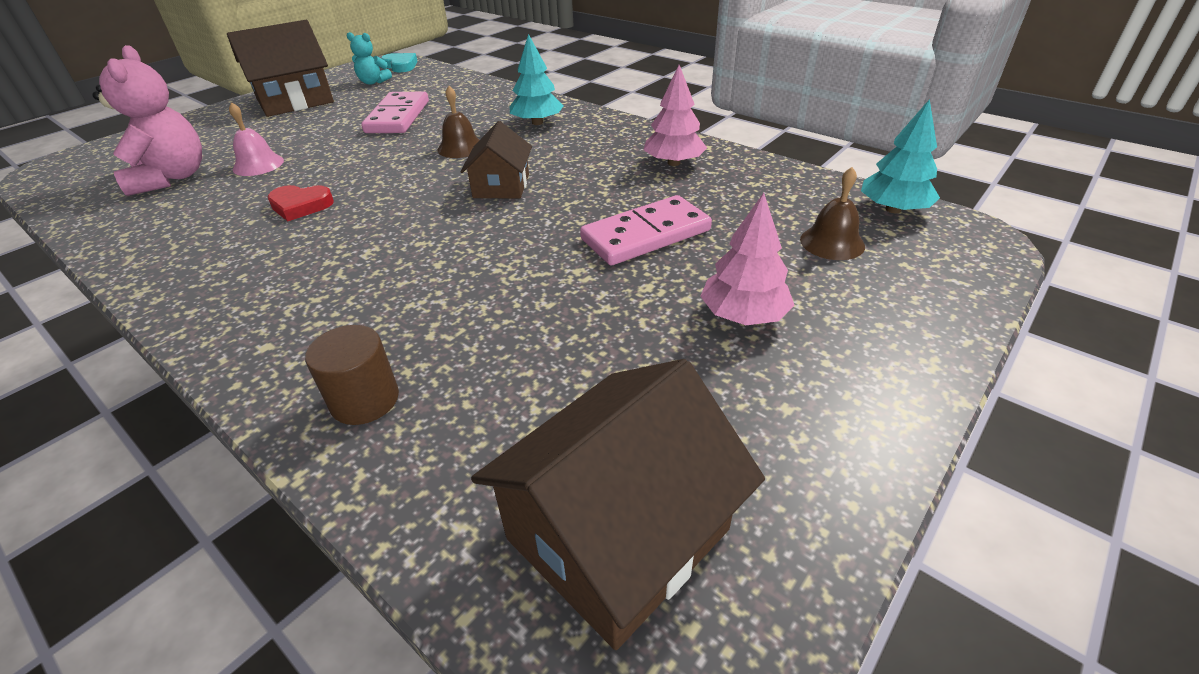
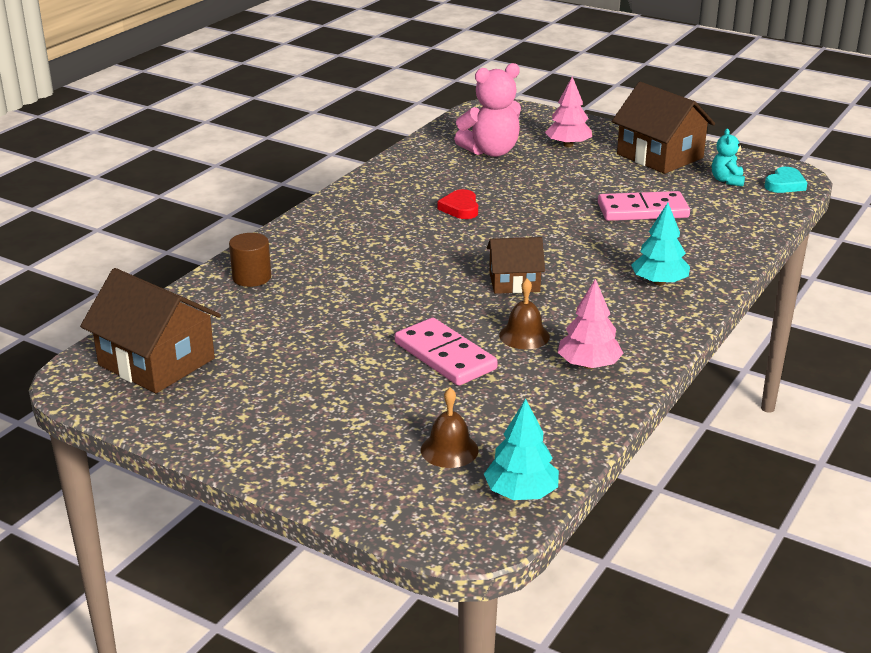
camera: 80 degrees right, 10 degrees down
(258, 165) = (522, 175): pink bell -> none
(460, 147) = (584, 252): brown bell -> brown bell (524, 335)
(743, 315) = (338, 401): pink tree -> pink tree (568, 145)

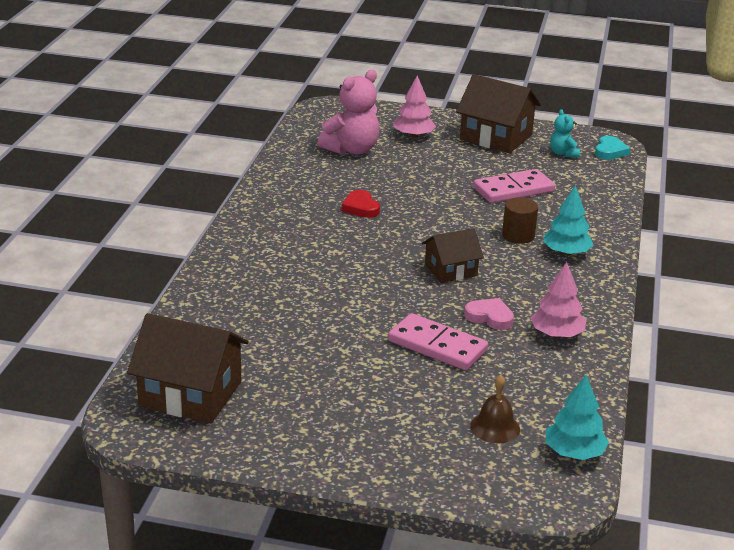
camera: 20 degrees left, 0 degrees up
(251, 277) = (220, 300): brown cylinder -> brown cylinder (518, 235)
(524, 335) = (490, 317): brown bell -> pink heart

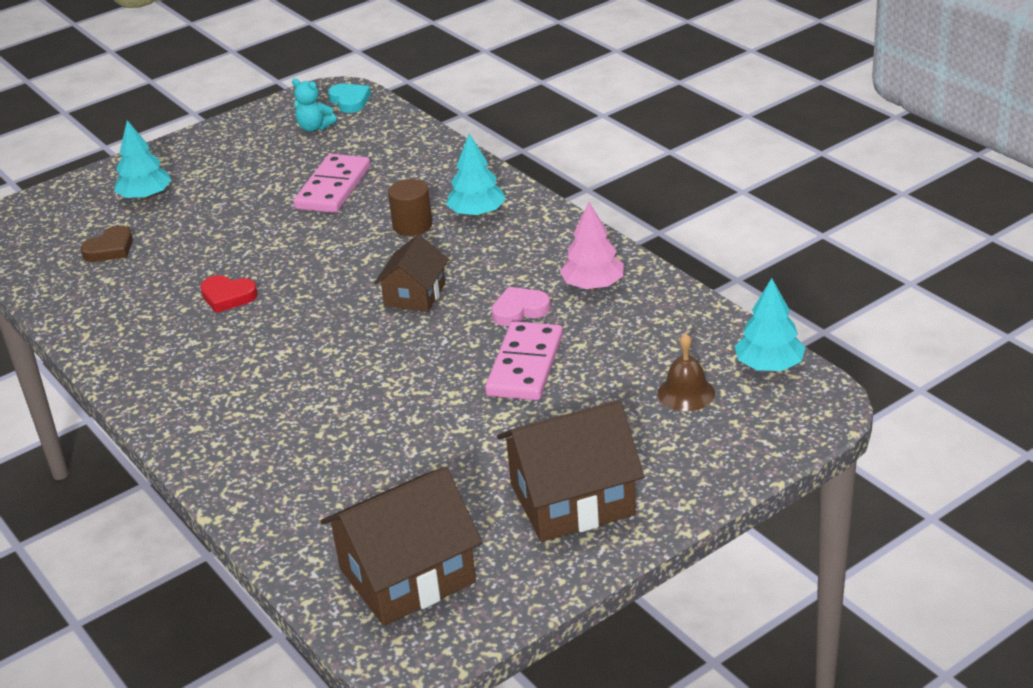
camera: 45 degrees left, 5 degrees up
(351, 150) = (110, 249): pink teddy bear -> brown heart
(413, 136) = (146, 196): pink tree -> turquoise tree
(437, 346) = (525, 365): pink domino -> pink domino turned 60 degrees counterclockwise
(496, 137) = (227, 149): brown house -> brown house (572, 499)

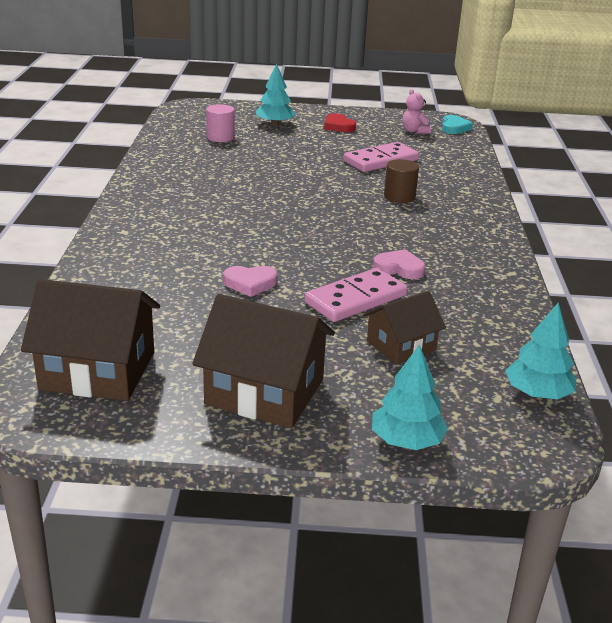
camera: 35 degrees right, 5 degrees down
(110, 249) = (220, 137): brown heart -> pink cylinder
(228, 297) = (242, 182): red heart -> red heart (338, 126)
(314, 127) = (414, 131): turquoise teddy bear -> pink teddy bear
(411, 407) = (250, 283): none -> pink heart
(415, 295) = (346, 229): brown house -> brown house (401, 346)
(477, 213) = (450, 208): turquoise tree -> turquoise tree (407, 441)
(593, 285) = (471, 279): pink tree -> none
(686, 393) = (444, 375): brown bell -> none

